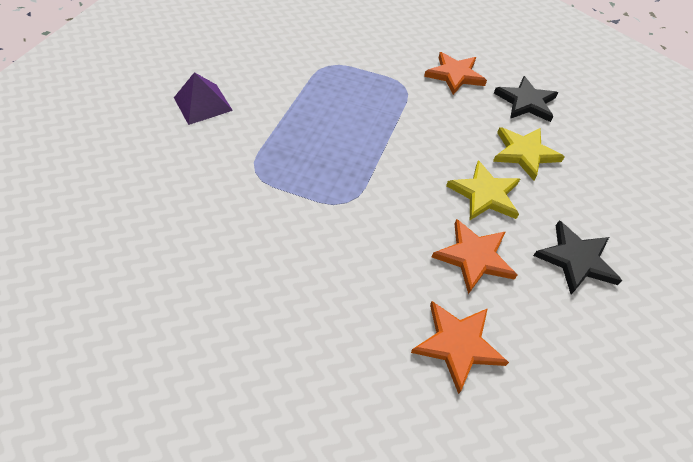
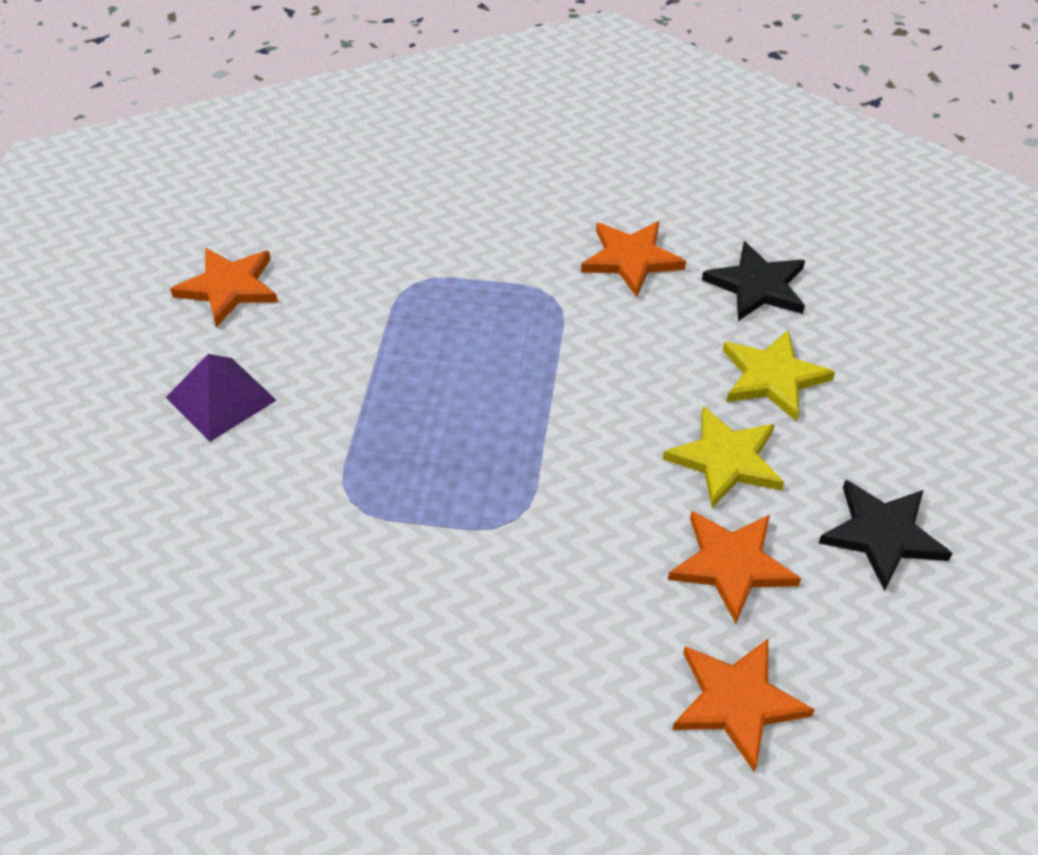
camera: 10 degrees left, 5 degrees down
(227, 50) = (229, 288): none -> orange star

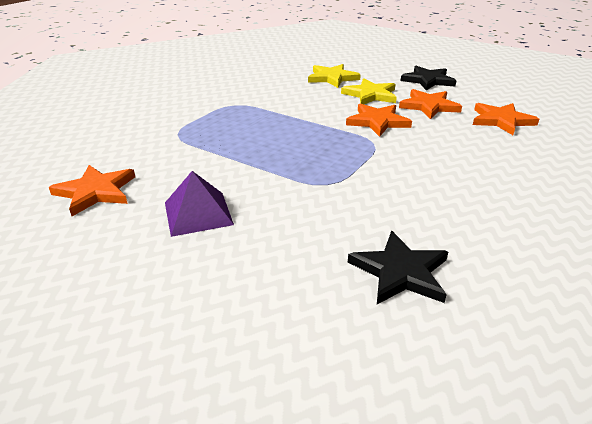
camera: 65 degrees left, 15 degrees down
(631, 259) = (231, 85): orange star -> orange star (377, 122)
(757, 286) = (278, 69): black star -> black star (400, 272)

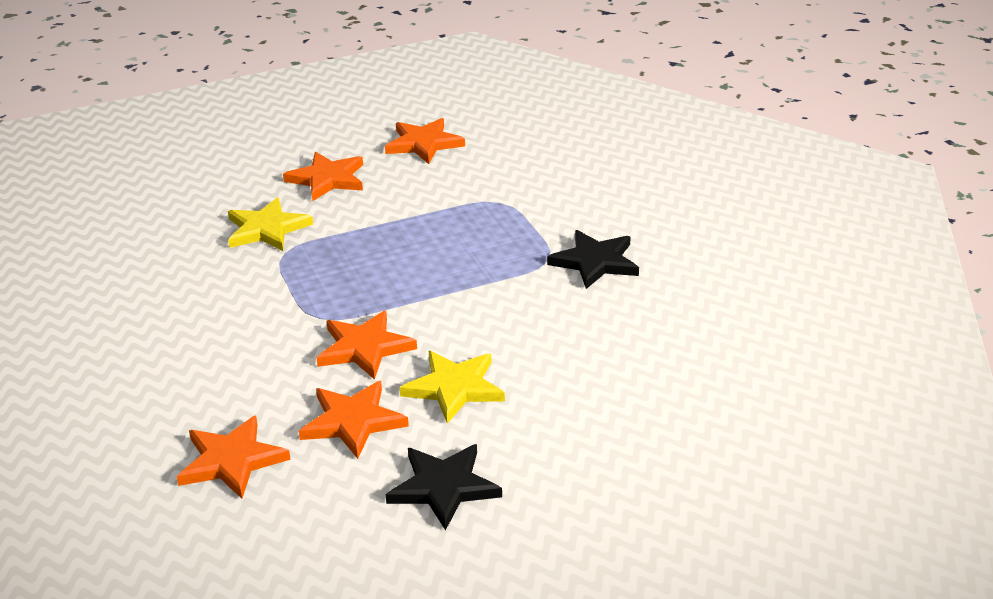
camera: 125 degrees right, 0 degrees up
(198, 213) = (327, 179): purple pyramid -> orange star
(332, 78) = (565, 384): yellow star -> yellow star (267, 229)
(400, 272) = (138, 236): black star -> black star (595, 262)

